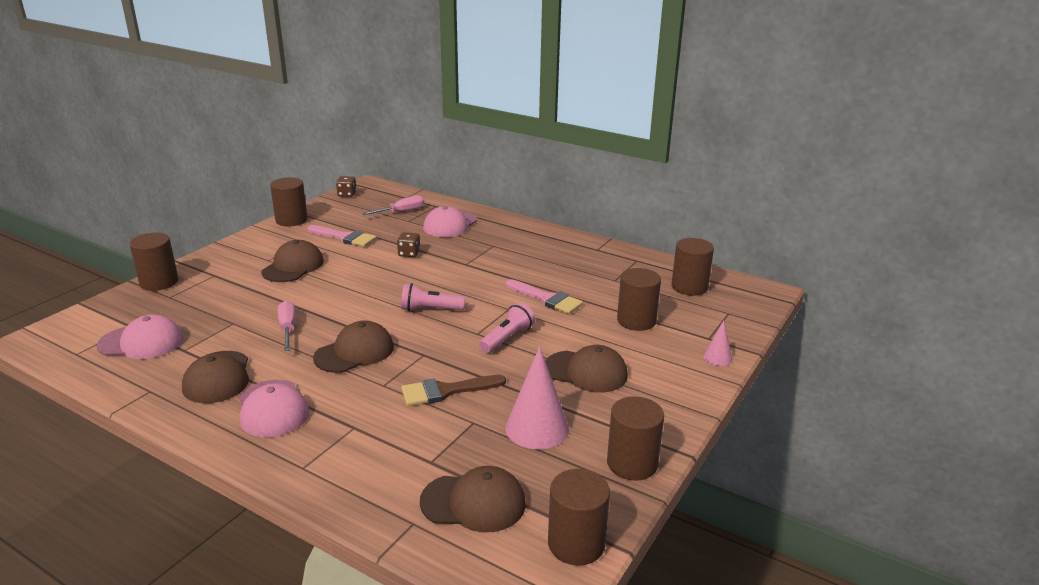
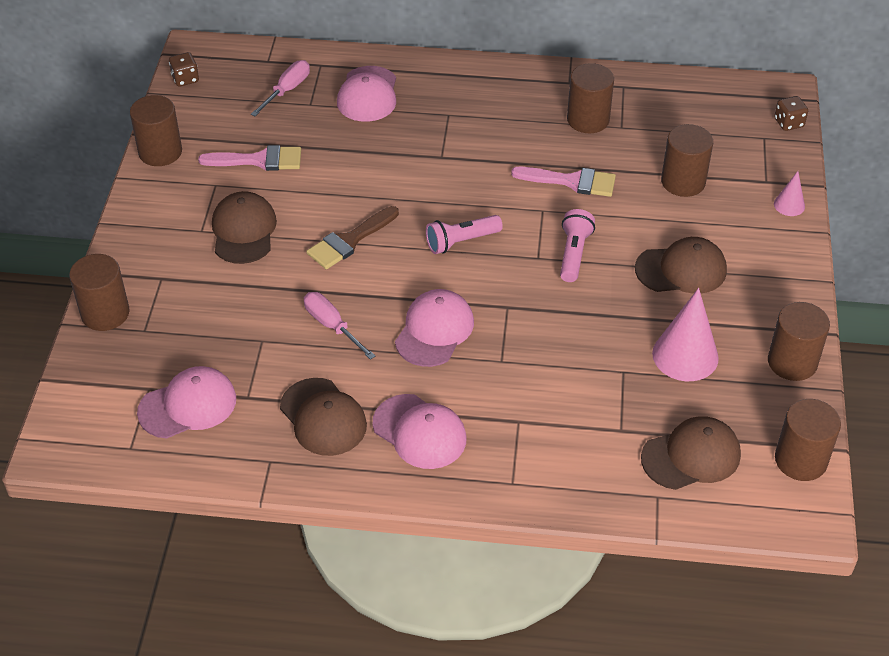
camera: 25 degrees left, 20 degrees up
(354, 352) = (434, 330): brown cap -> pink cap
(409, 253) = (362, 162): brown dice -> brown dice (788, 123)
(446, 391) = (568, 345): brown brush -> brown brush (349, 241)
(689, 287) = (704, 111): brown cylinder -> brown cylinder (588, 119)

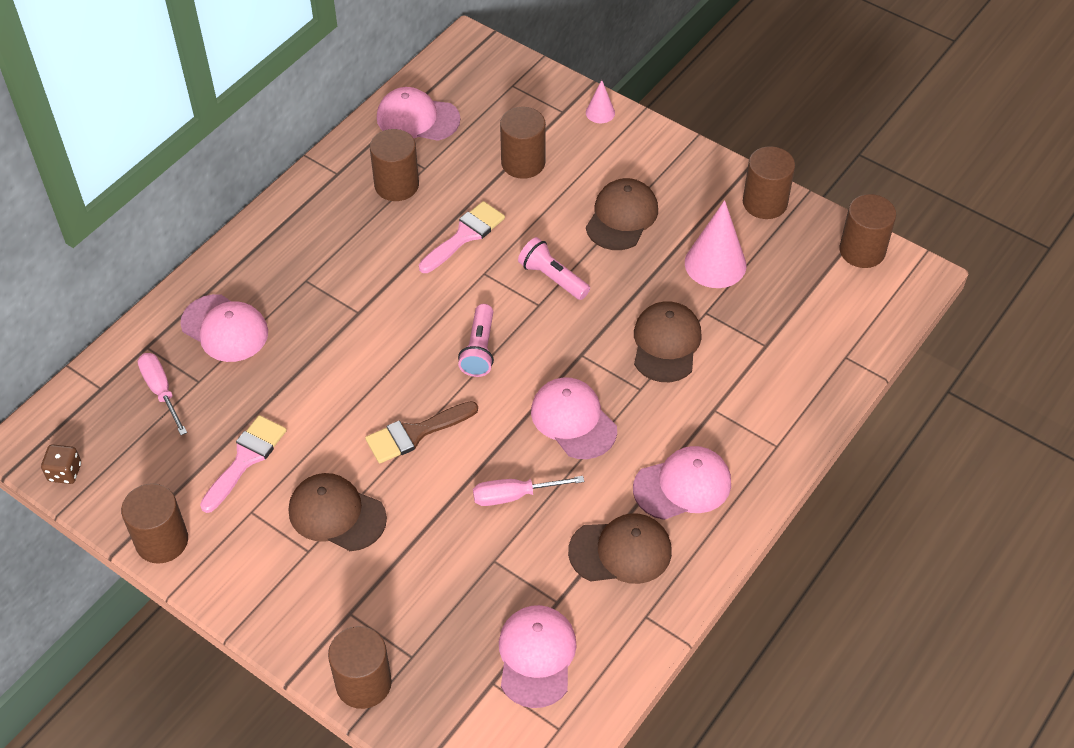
camera: 60 degrees left, 5 degrees up
(349, 241) = (415, 433): brown brush -> brown brush turned 75 degrees clockwise
(670, 99) = (417, 118): none -> pink cap
(691, 456) = (819, 314): brown cap -> brown cap (666, 344)
(788, 123) = (508, 61): brown dice -> none

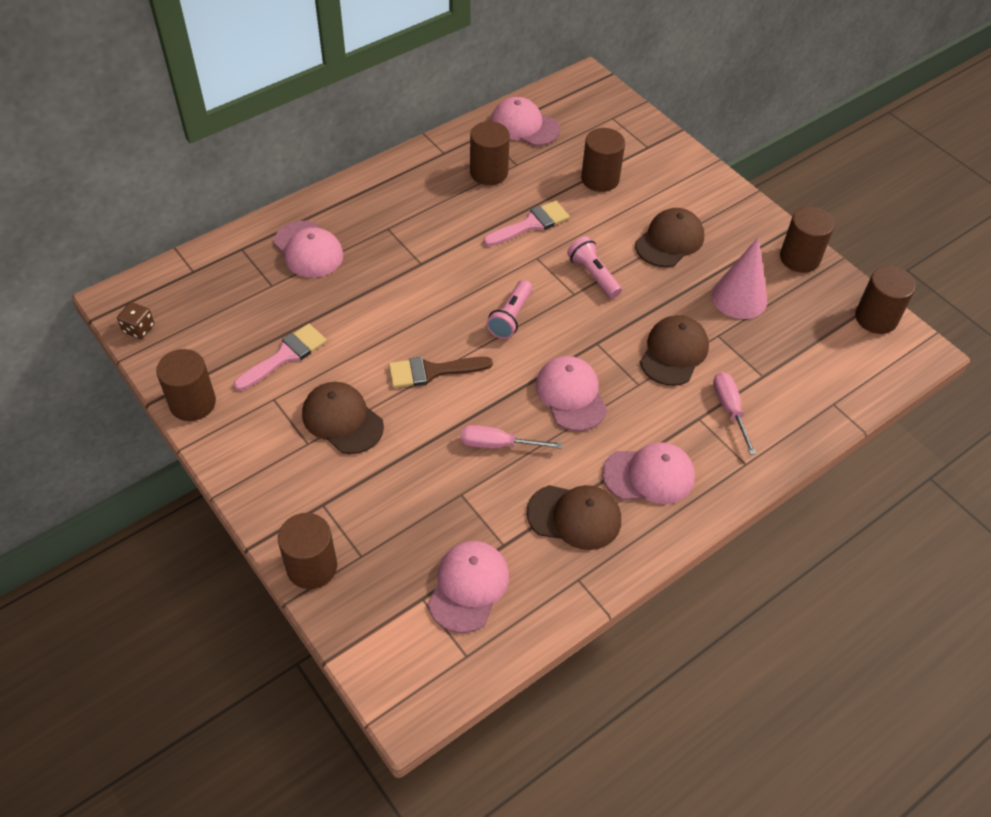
camera: 15 degrees right, 0 degrees up
(161, 391) = (239, 285): pink screwdriver -> pink screwdriver (729, 409)
(600, 112) = (679, 154): pink cone -> none

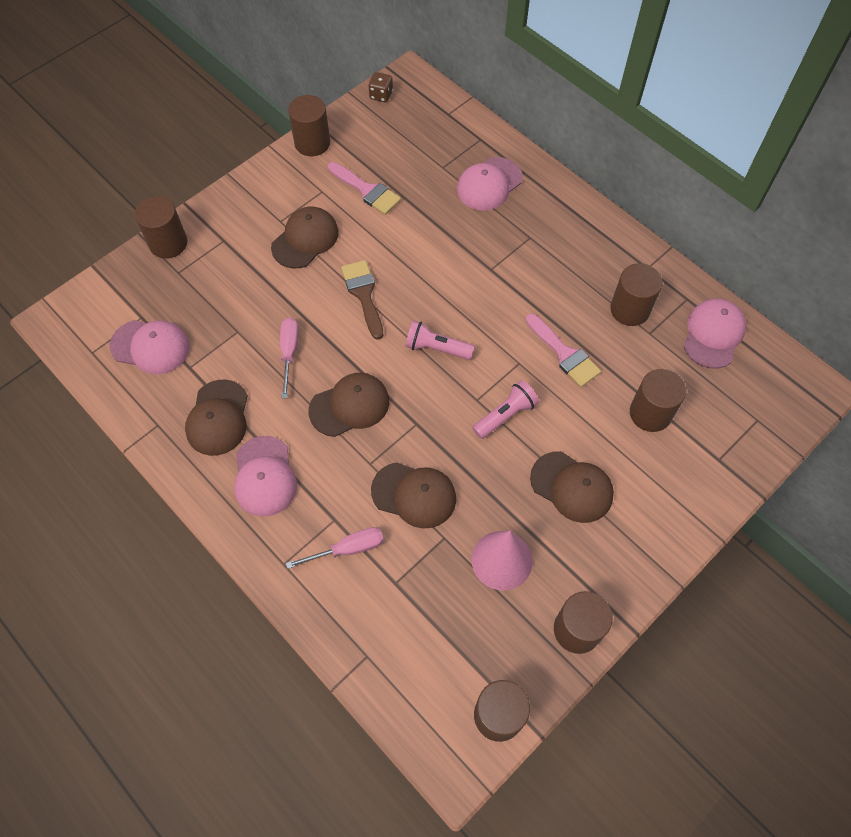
camera: 85 degrees right, 10 degrees up
(571, 395) = (349, 406): pink cap -> brown cap

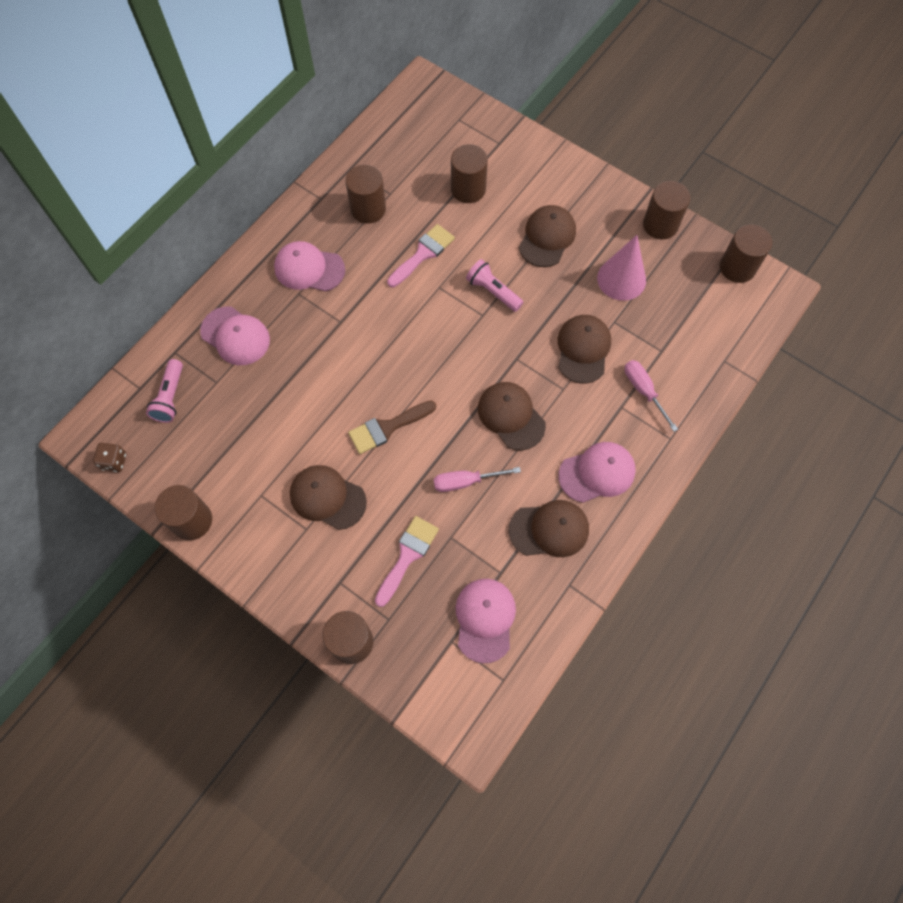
camera: 100 degrees left, 5 degrees up
(367, 190) = (255, 450): pink brush -> pink brush (407, 556)
(436, 348) = (436, 354): pink flashlight -> pink flashlight (170, 397)
(713, 334) = (383, 149): pink cap -> pink cap (309, 269)

